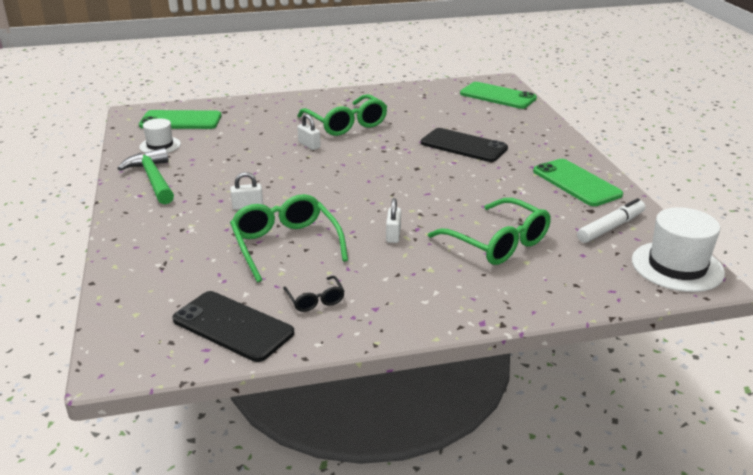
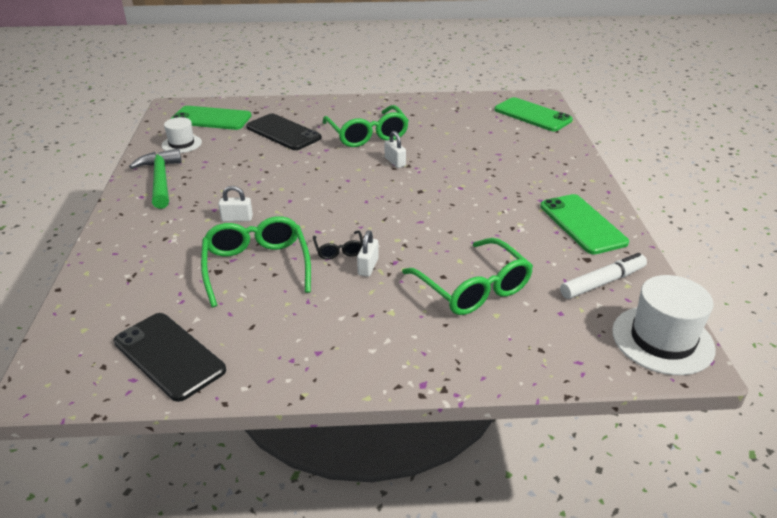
camera: 10 degrees right, 5 degrees up
(309, 145) = (322, 155): white padlock -> white padlock (395, 162)
(315, 300) = (261, 335): black glasses -> black glasses (339, 250)
(463, 146) = (477, 169): black phone -> black phone (283, 132)

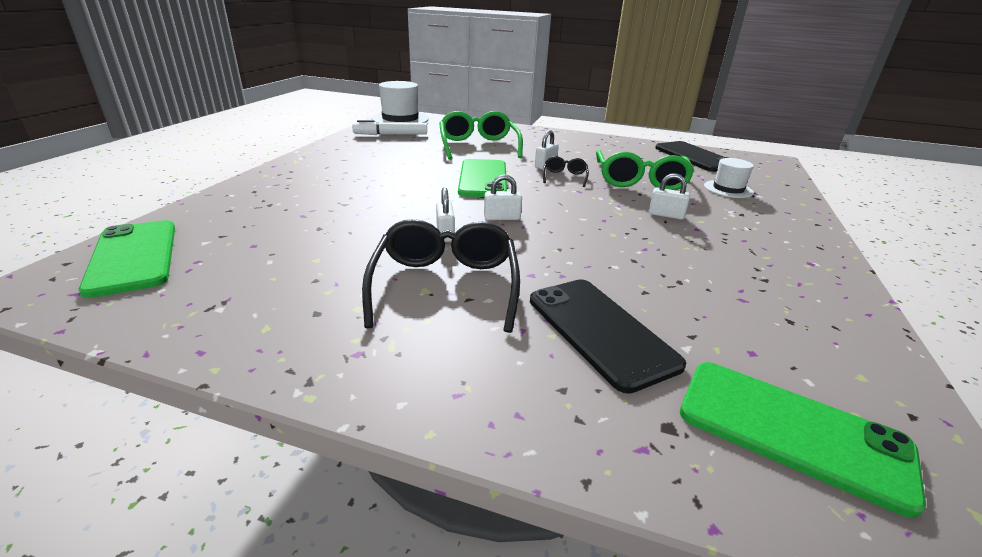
camera: 160 degrees left, 5 degrees down
(160, 180) = (800, 281): green hammer -> none
(181, 144) = (817, 353): white hat -> white hat (728, 189)
(367, 135) = (445, 285): green glasses -> black glasses
(367, 183) = (502, 218): none -> white padlock
(582, 224) = (344, 155): green phone -> green phone (483, 179)

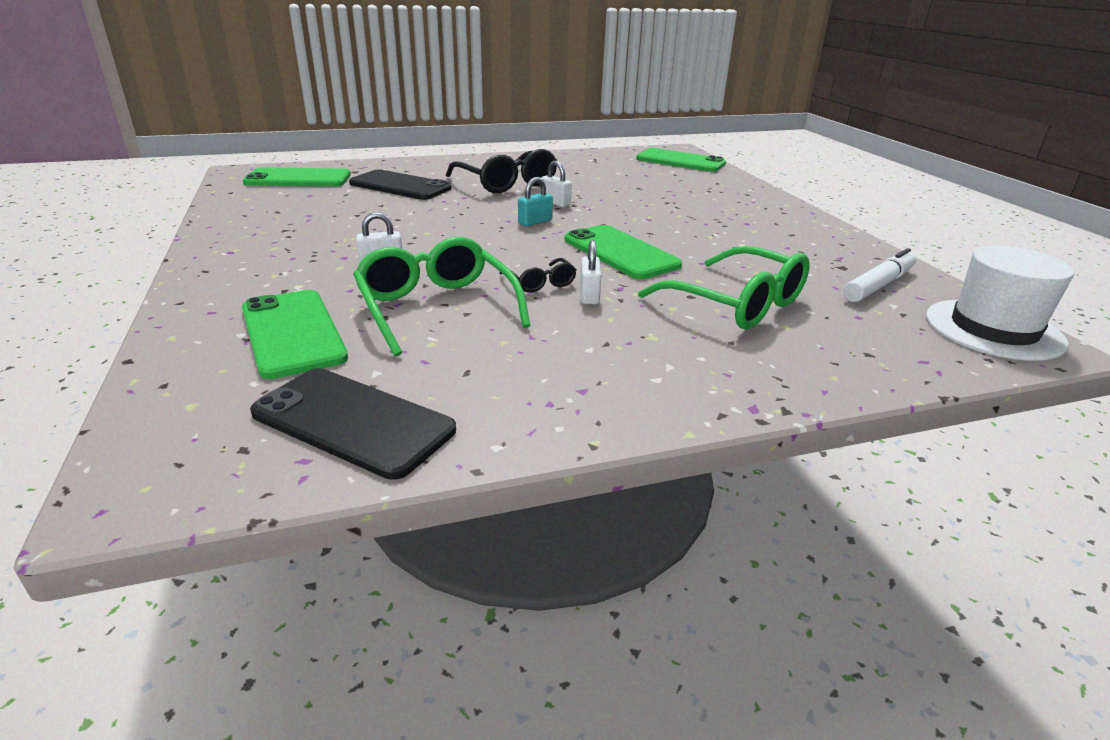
camera: 145 degrees right, 0 degrees up
(502, 218) = (535, 222): white padlock -> turquoise padlock
(728, 189) = (292, 333): white hat -> green phone

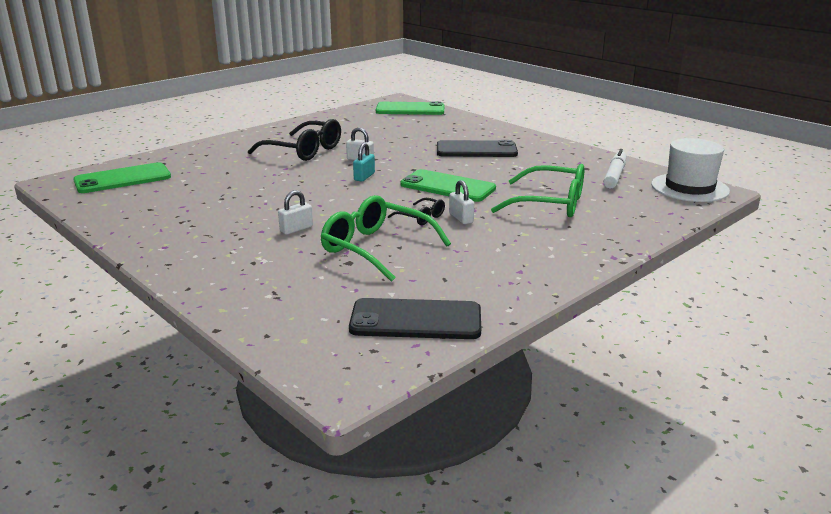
camera: 25 degrees left, 5 degrees down
(292, 333) = (303, 286): green phone -> none
(400, 186) = (221, 168): black phone -> black phone (476, 150)

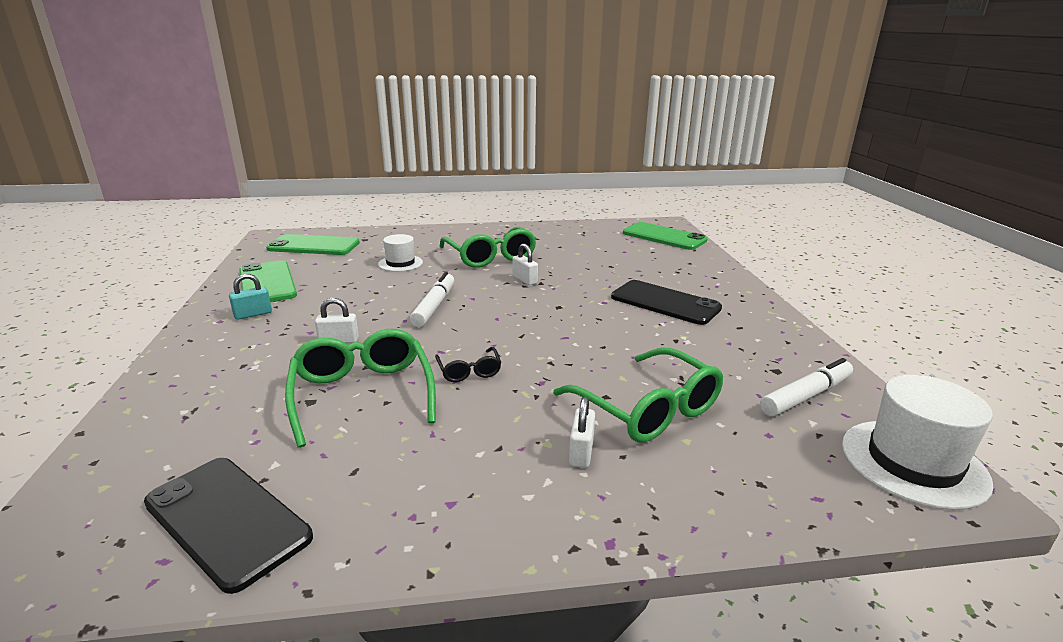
camera: 35 degrees right, 0 degrees up
(237, 172) = (400, 263): none -> white hat
(304, 151) = (490, 257): black glasses -> green glasses
(325, 191) = (434, 306): none -> white marker
(364, 177) = (496, 301): turquoise padlock -> turquoise padlock (253, 314)
(447, 186) = (560, 340): green phone -> green phone (267, 283)
(461, 218) = (508, 389): white padlock -> white padlock (581, 452)

